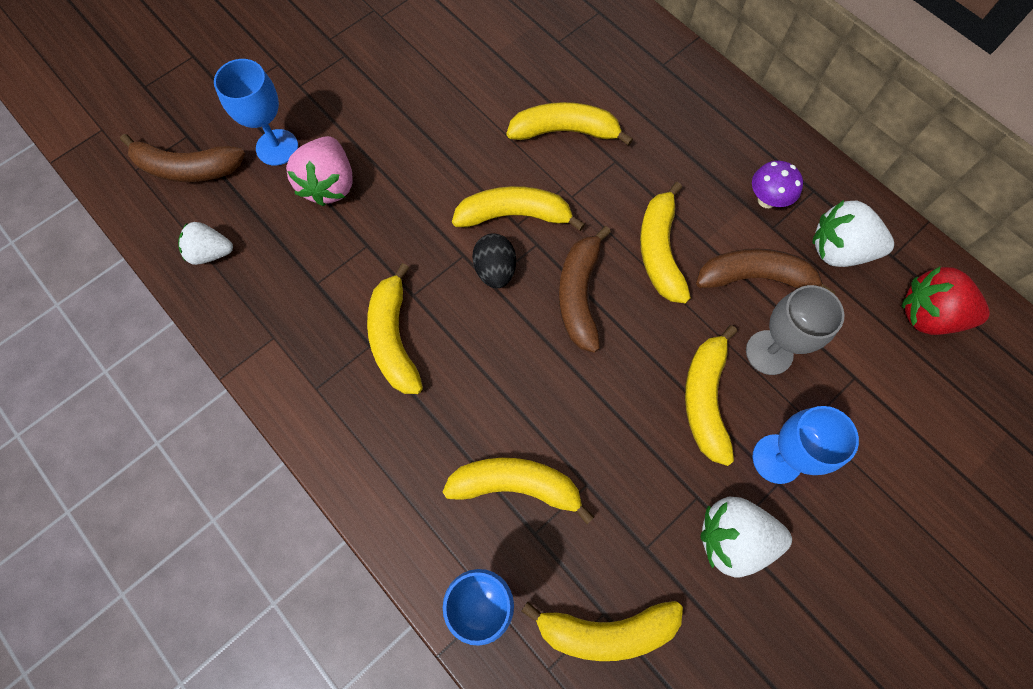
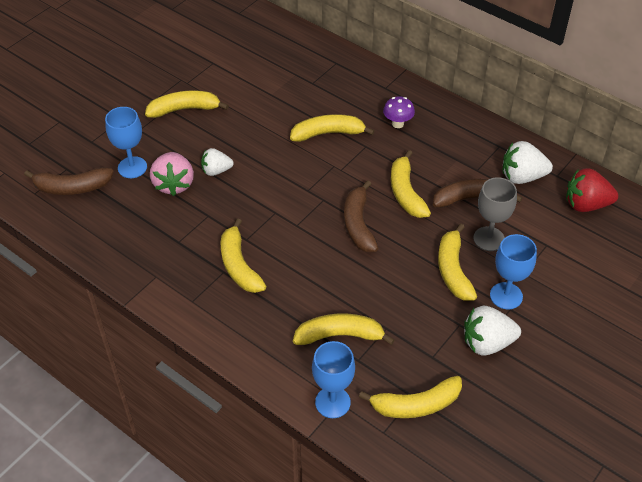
camera: 10 degrees left, 20 degrees down
(211, 253) = (100, 234): white strawberry -> white strawberry (216, 171)
(495, 270) = (298, 218): black egg -> none
(514, 215) = (304, 185): yellow banana -> yellow banana (184, 109)
(766, 200) = (469, 155): purple mushroom -> purple mushroom (397, 124)

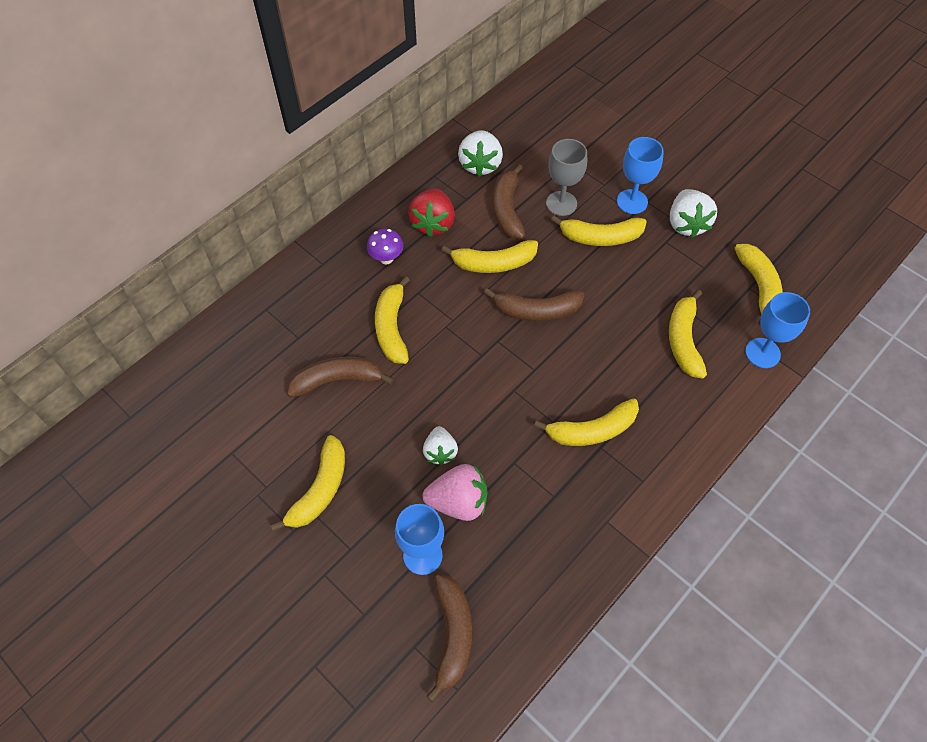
camera: 85 degrees left, 10 degrees up
(184, 109) = (320, 490): yellow banana -> yellow banana turned 150 degrees counterclockwise
(276, 108) = (337, 380): none -> brown banana
(586, 204) = (521, 124): red strawberry -> red strawberry (433, 223)

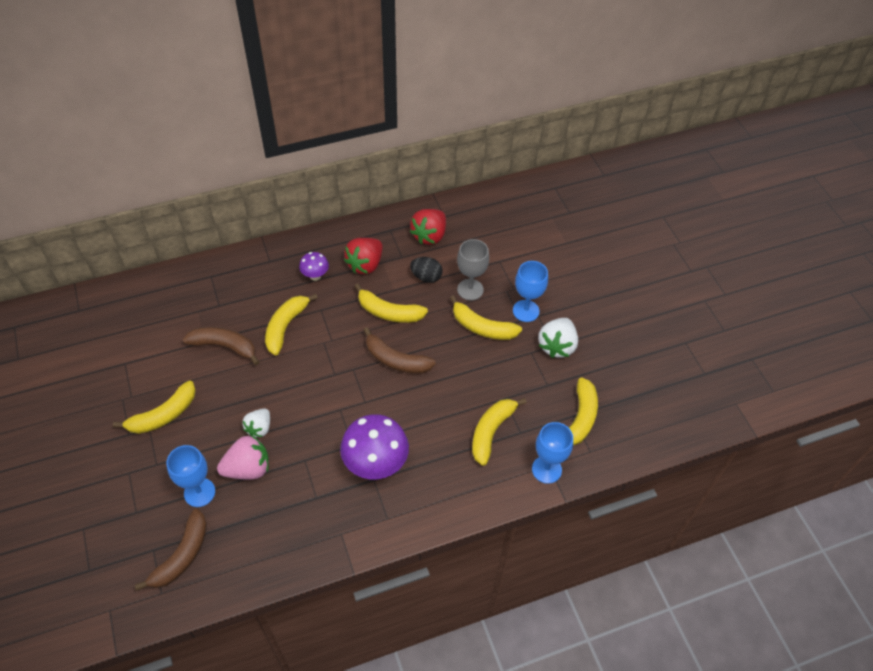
camera: 25 degrees right, 5 degrees down
(458, 502) = (248, 468): pink strawberry -> pink strawberry turned 45 degrees counterclockwise
(480, 164) = (429, 235): white strawberry -> red strawberry
(507, 209) = (426, 277): brown banana -> black egg
(592, 430) = (376, 464): yellow banana -> purple mushroom

